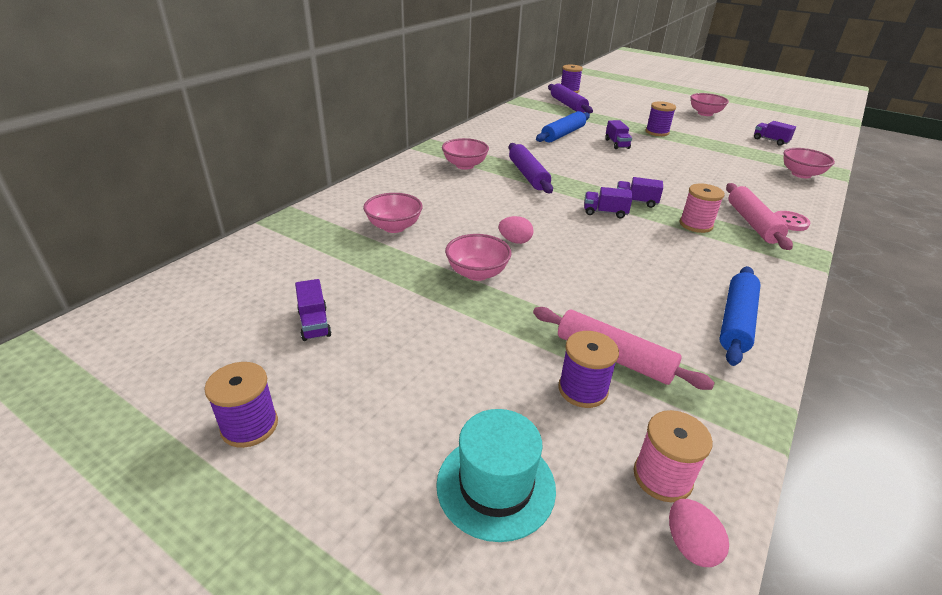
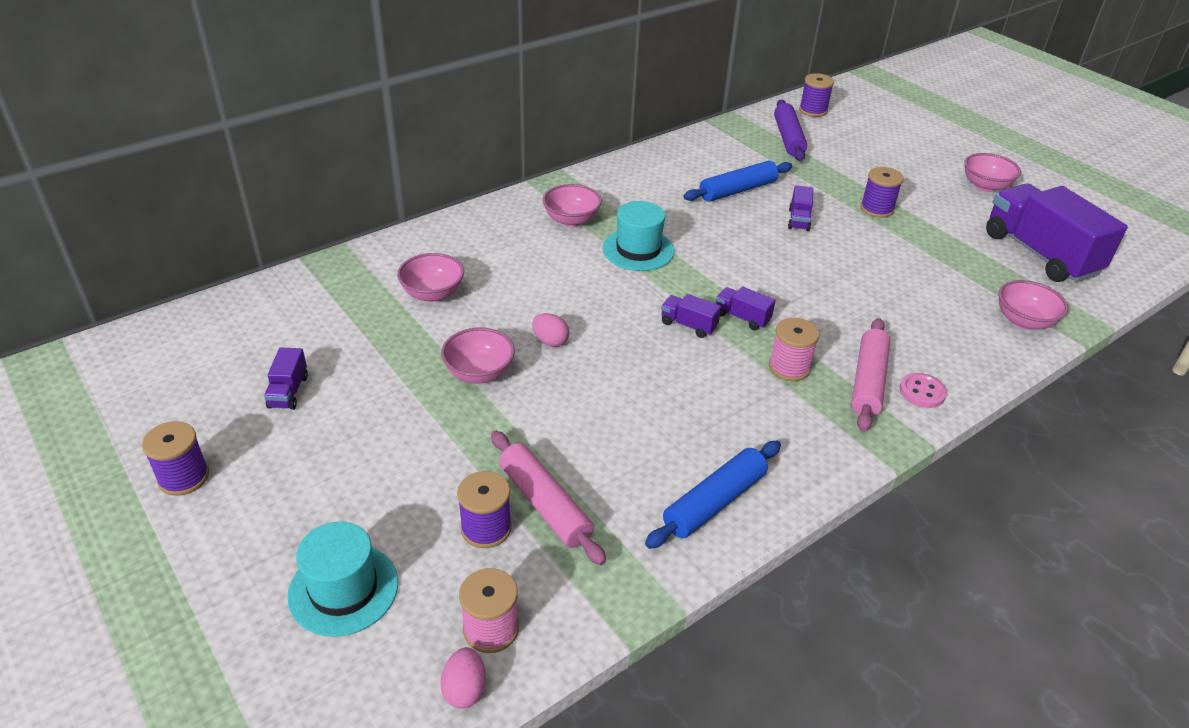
camera: 20 degrees right, 5 degrees up
(528, 175) = (638, 250): purple rolling pin -> turquoise hat
(770, 140) = (1040, 254): purple truck -> purple truck, size x2.39

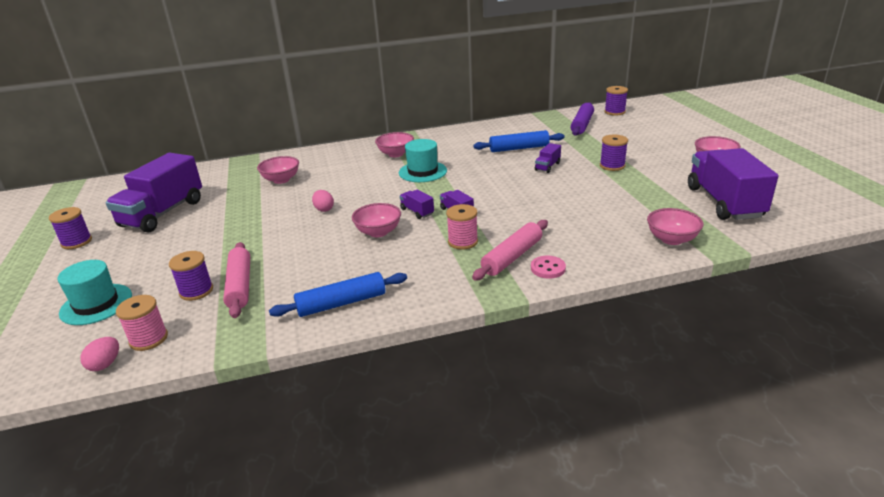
camera: 25 degrees right, 10 degrees down
(288, 391) = (163, 213): purple truck -> purple truck, size x2.39
(479, 373) = (268, 218): pink bowl -> pink bowl (378, 232)

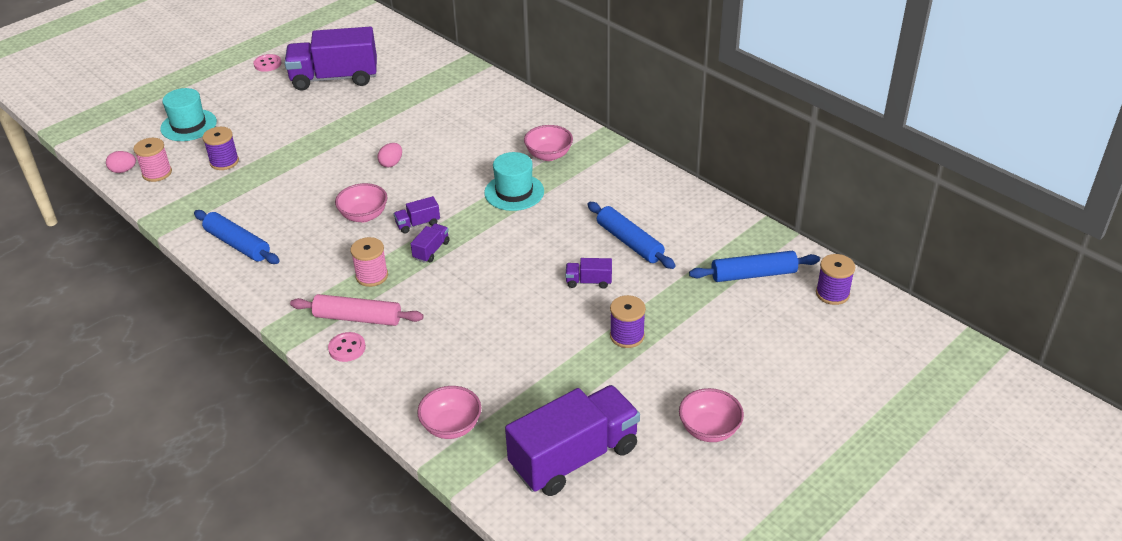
camera: 60 degrees right, 10 degrees up
(76, 242) = (267, 64): purple spool -> pink button
(240, 286) = (240, 179): pink rolling pin -> none
(281, 180) = (438, 109): pink bowl -> none
(417, 212) = (418, 224): purple truck -> purple truck turned 135 degrees counterclockwise
(582, 125) = (753, 274): purple rolling pin -> blue rolling pin

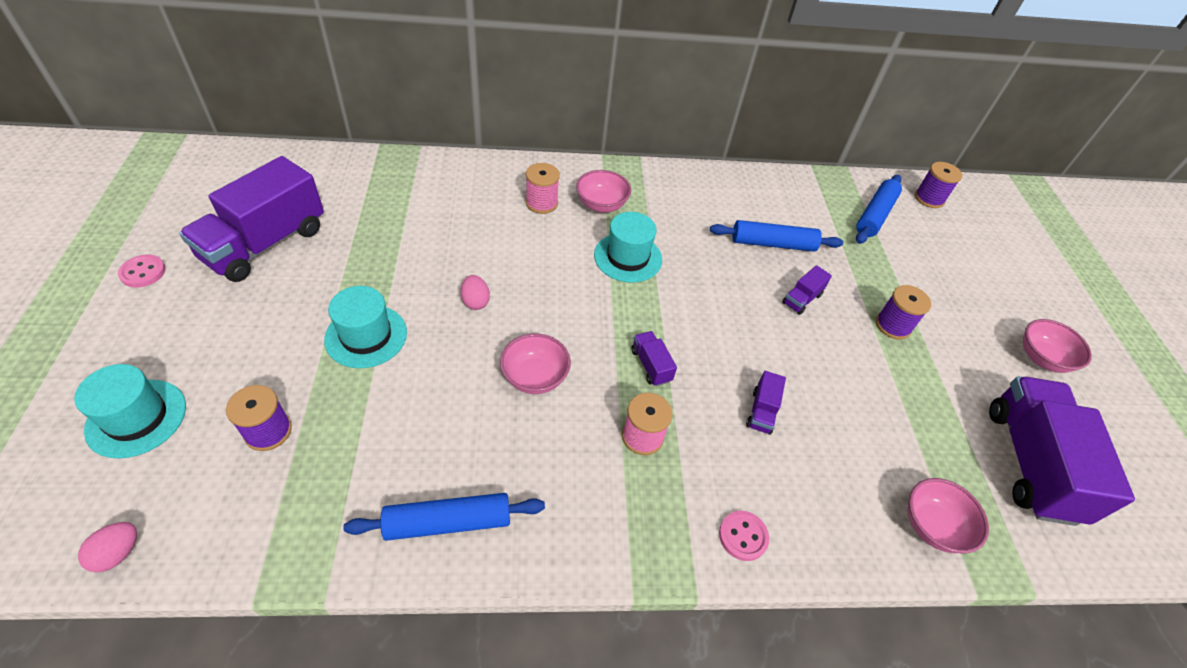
camera: 55 degrees left, 10 degrees up
(157, 173) = (184, 516): pink spool -> pink spool (541, 203)
(317, 148) = (366, 336): none -> turquoise hat
(358, 318) = (701, 494): pink rolling pin -> none
(418, 224) = (598, 347): purple truck -> purple truck (761, 411)

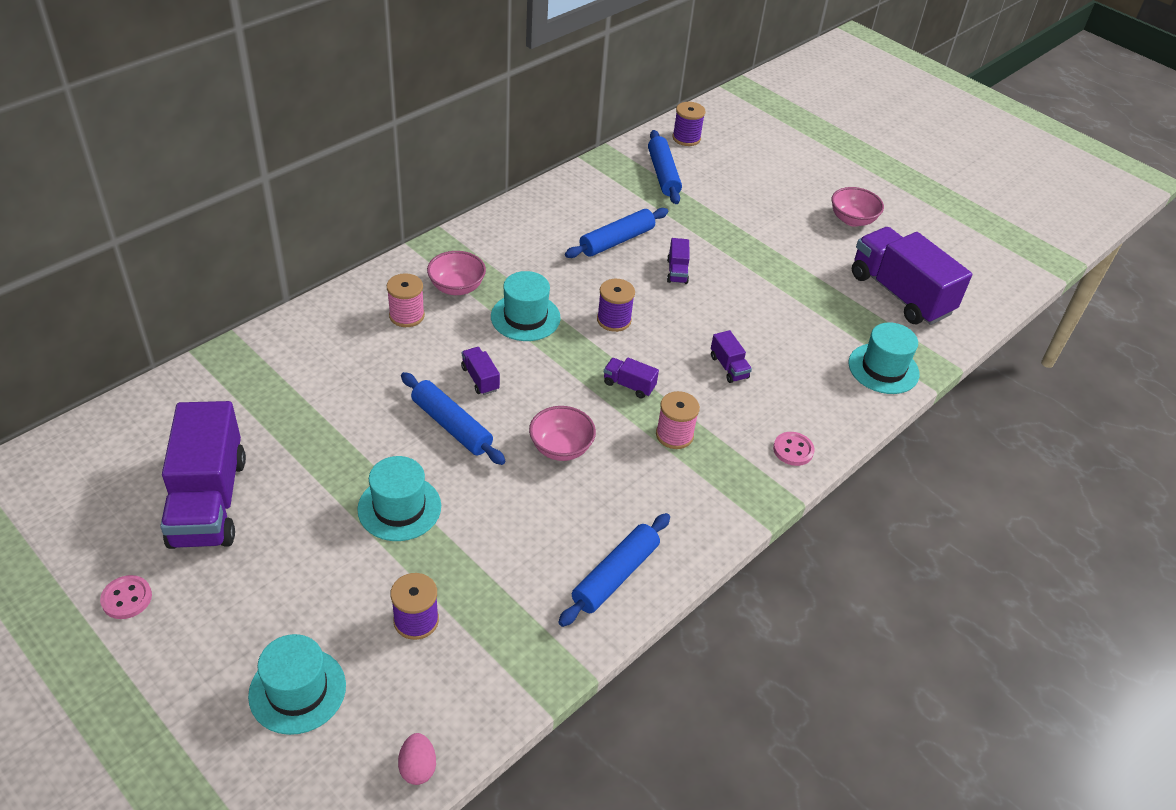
camera: 40 degrees left, 5 degrees down
(475, 301) = (451, 426): pink egg -> blue rolling pin
(538, 281) = (480, 379): none -> purple truck
(893, 325) = (750, 253): purple spool -> purple spool (614, 320)
(932, 526) = (883, 368): pink bowl -> turquoise hat

